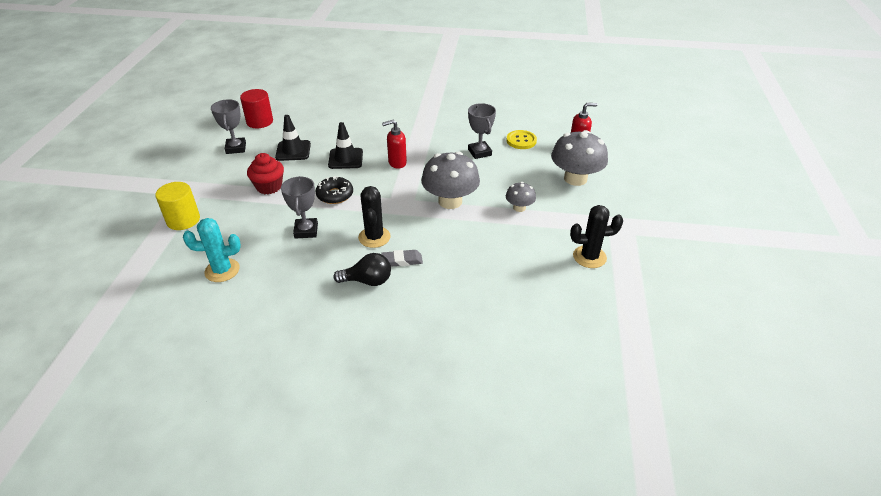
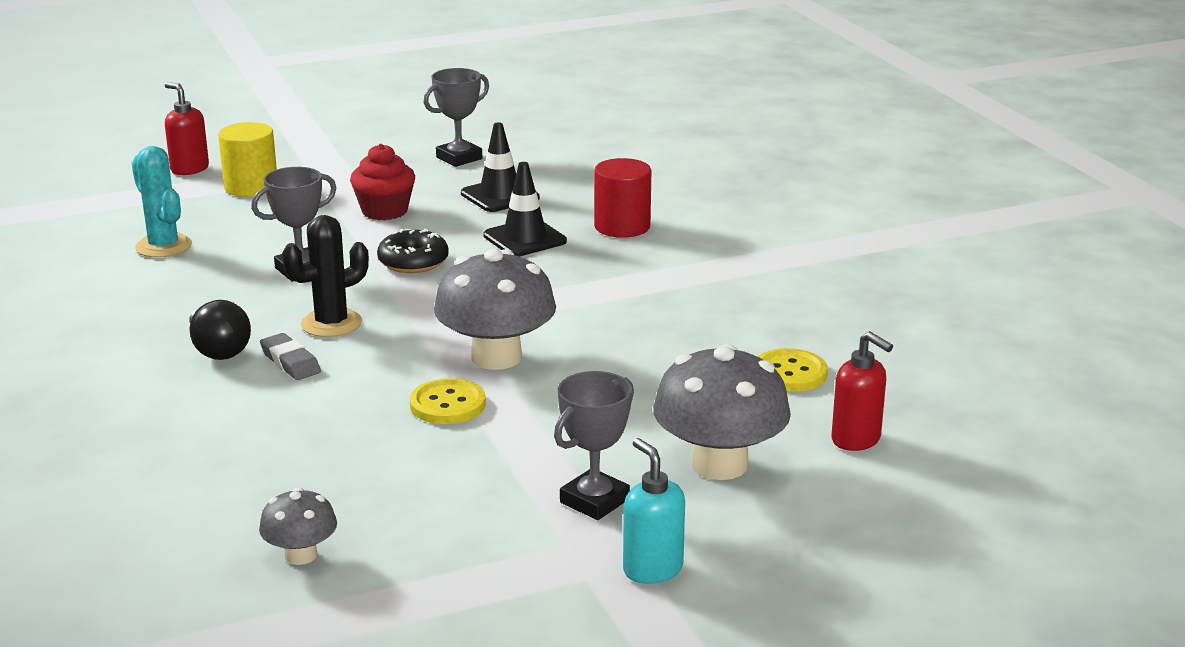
camera: 60 degrees right, 15 degrees down
(260, 122) = (552, 148): red cylinder -> red cylinder (622, 226)
(397, 163) = (562, 281): red soap dispenser -> red soap dispenser (189, 169)
(479, 152) = (690, 342): grey trophy -> grey trophy (594, 501)
(481, 226) = (447, 404): none -> yellow button
(519, 208) = (546, 427): grey mushroom -> grey mushroom (301, 555)
(589, 257) = (456, 537): black cactus -> none
(637, 217) = (652, 569): none -> turquoise soap dispenser

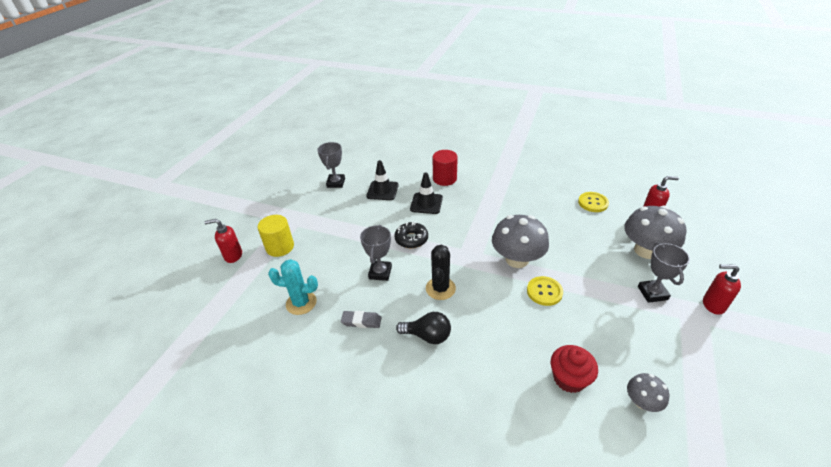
camera: 45 degrees left, 15 degrees up
(290, 362) = (463, 318): grey eraser -> grey eraser (361, 321)
(384, 211) = (356, 223): red cupcake -> red cupcake (569, 378)
(652, 569) = (713, 305): turquoise soap dispenser -> red soap dispenser

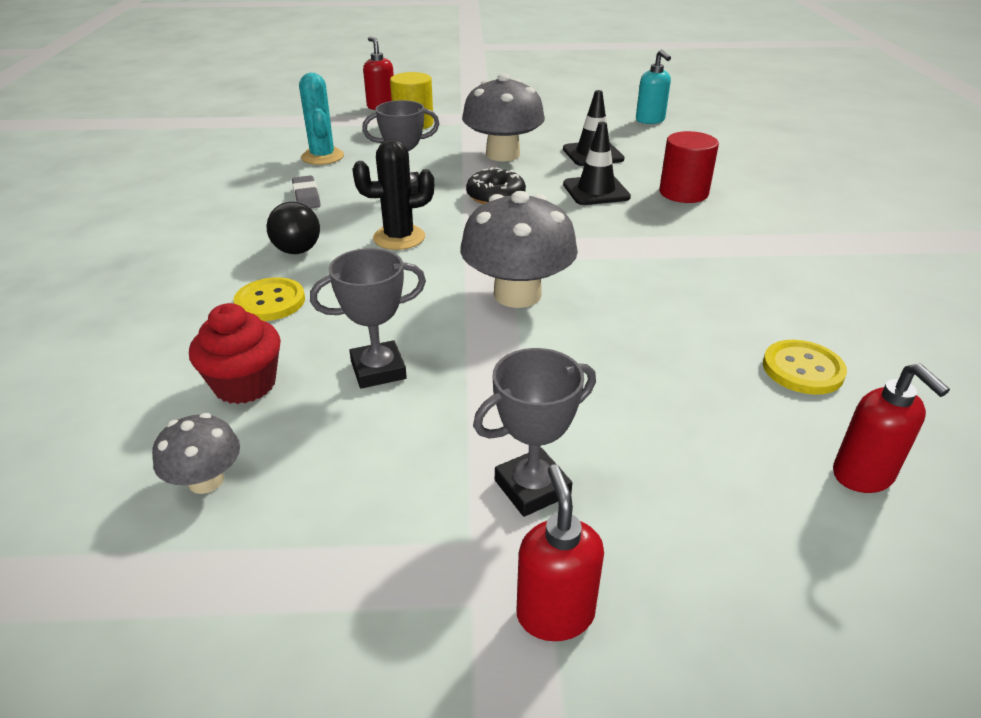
camera: 65 degrees right, 5 degrees down
(336, 183) = (576, 122): grey trophy -> grey trophy (378, 370)
(354, 159) = (650, 120): none -> turquoise soap dispenser
(544, 292) = (448, 334): yellow button -> yellow button (270, 302)
(646, 250) = (689, 471): grey mushroom -> grey mushroom (503, 154)

